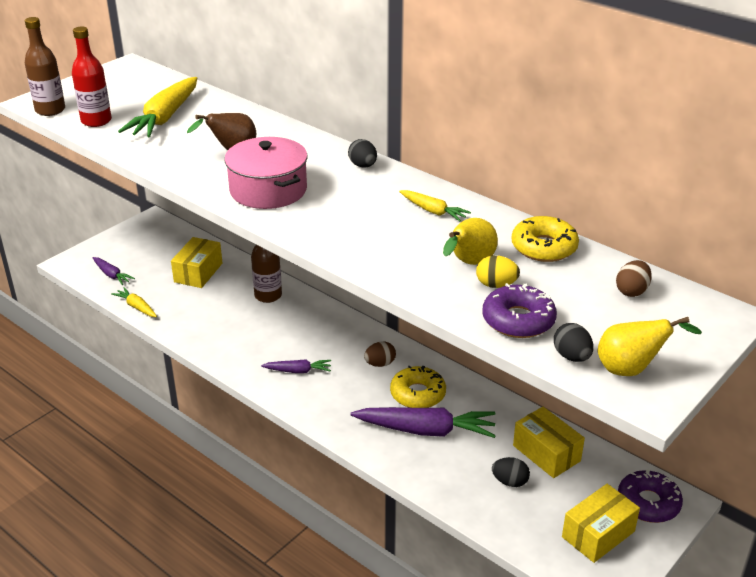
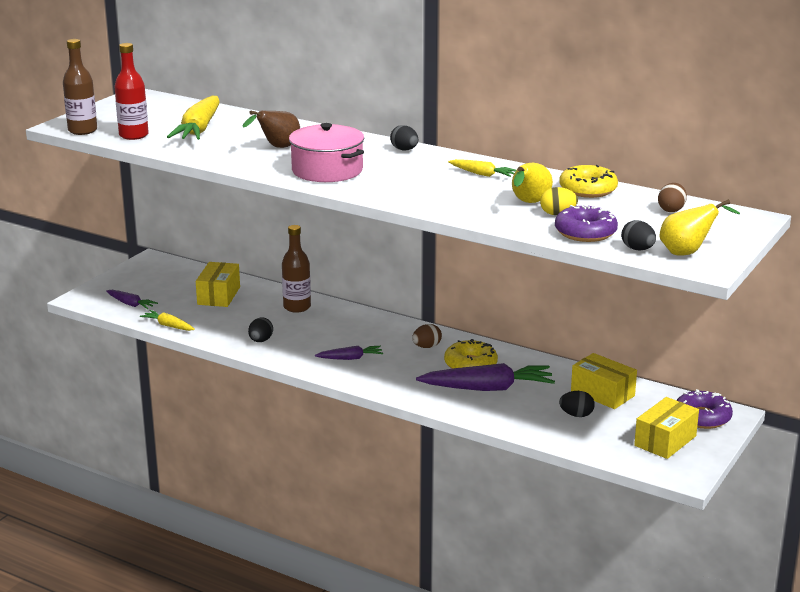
camera: 10 degrees left, 10 degrees down
(218, 337) = (260, 341): none -> black egg

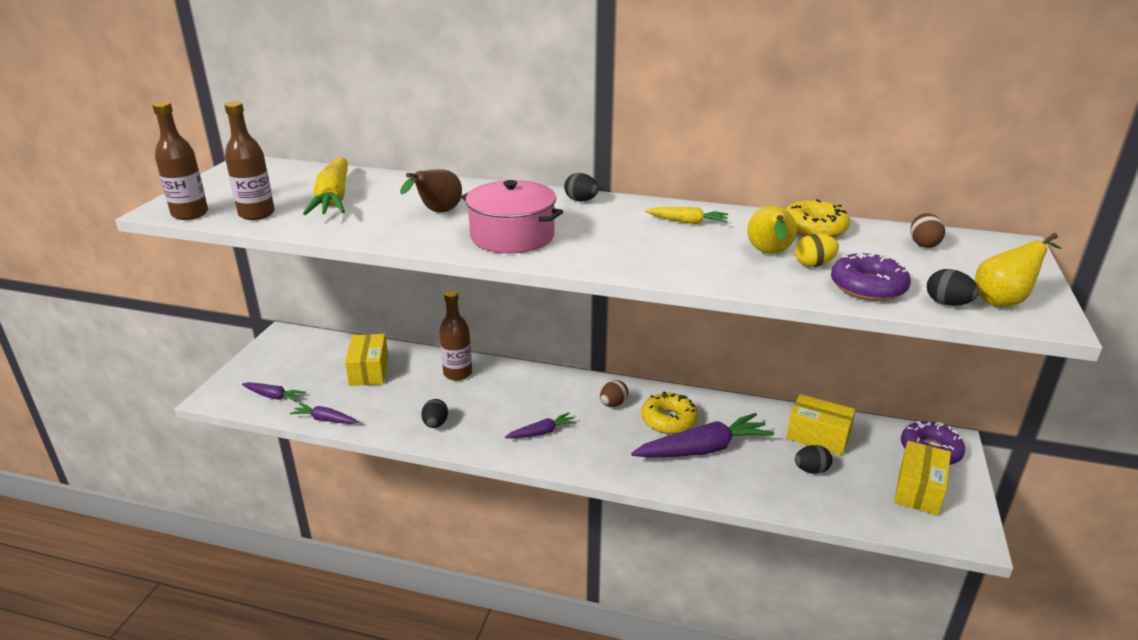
camera: 15 degrees left, 5 degrees up
(133, 135) = (257, 214): red bottle -> brown bottle
(168, 326) = (325, 420): yellow carrot -> purple carrot

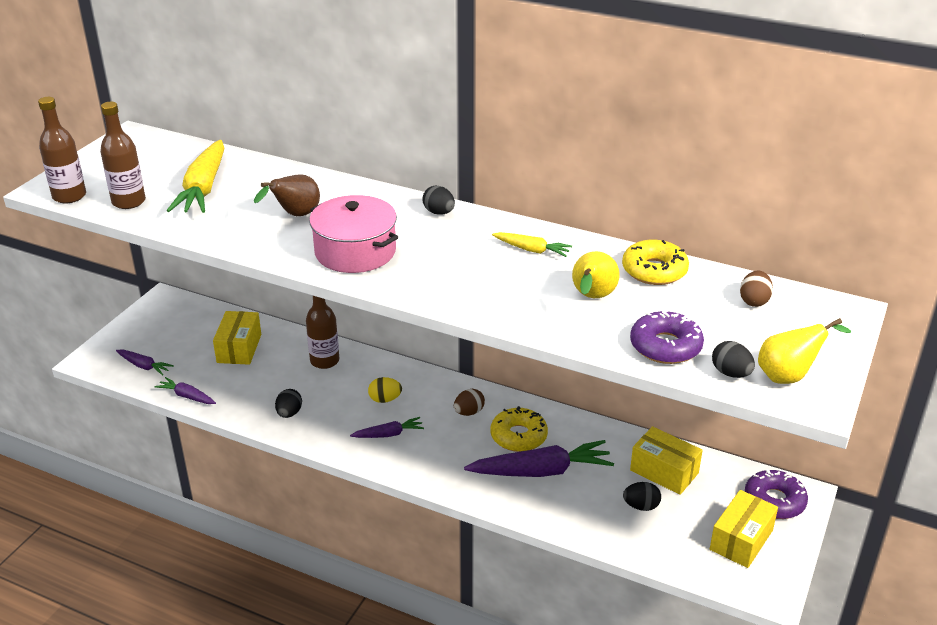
camera: 10 degrees right, 5 degrees up
(813, 265) = (628, 315): yellow egg -> yellow egg (385, 399)

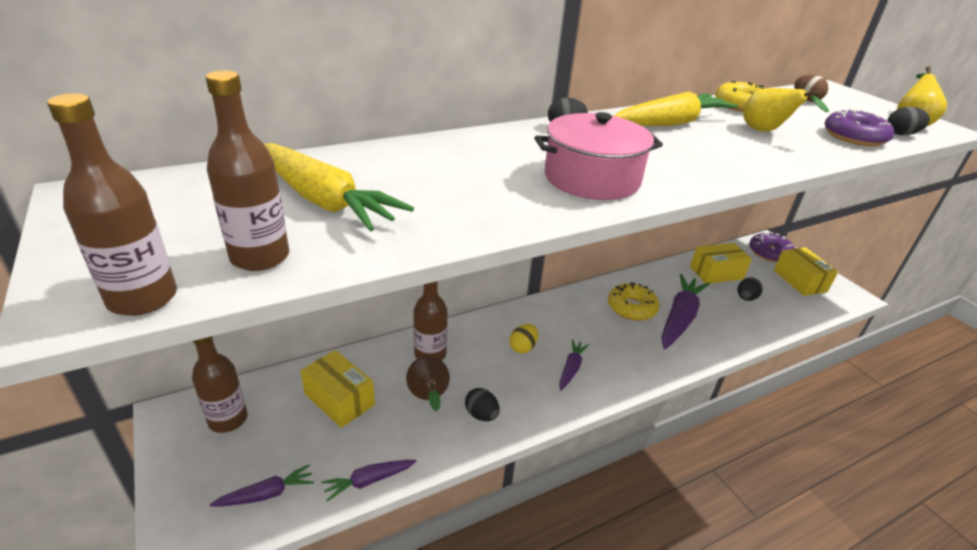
camera: 55 degrees left, 0 degrees up
(180, 319) = (228, 419): none -> brown bottle
(295, 215) = (475, 178): brown pear -> brown pear (429, 398)
(469, 412) = (582, 315): brown egg -> none
(531, 250) = (671, 123): yellow carrot -> yellow carrot, size x1.93

